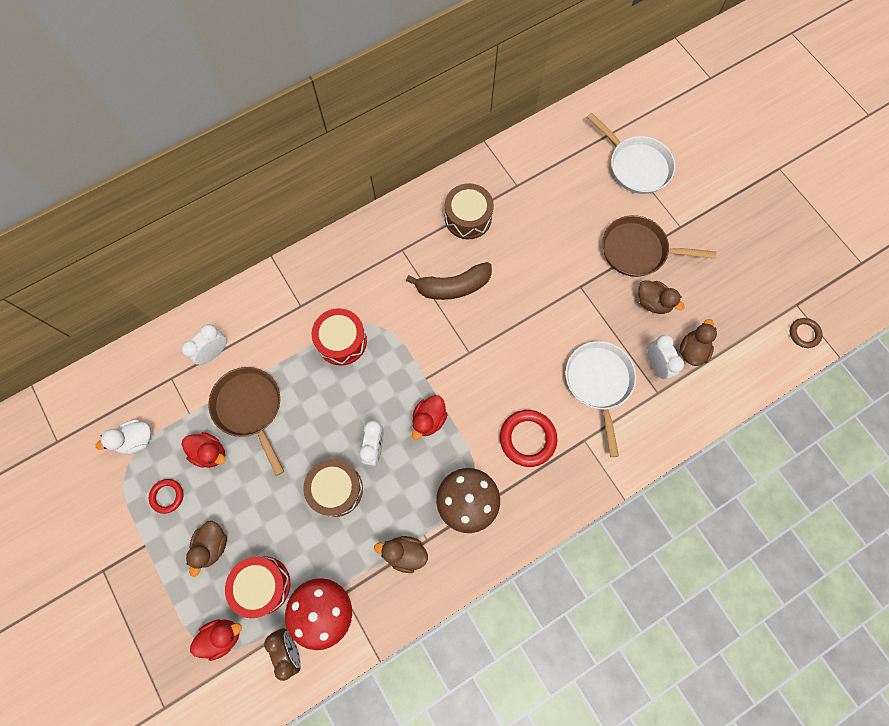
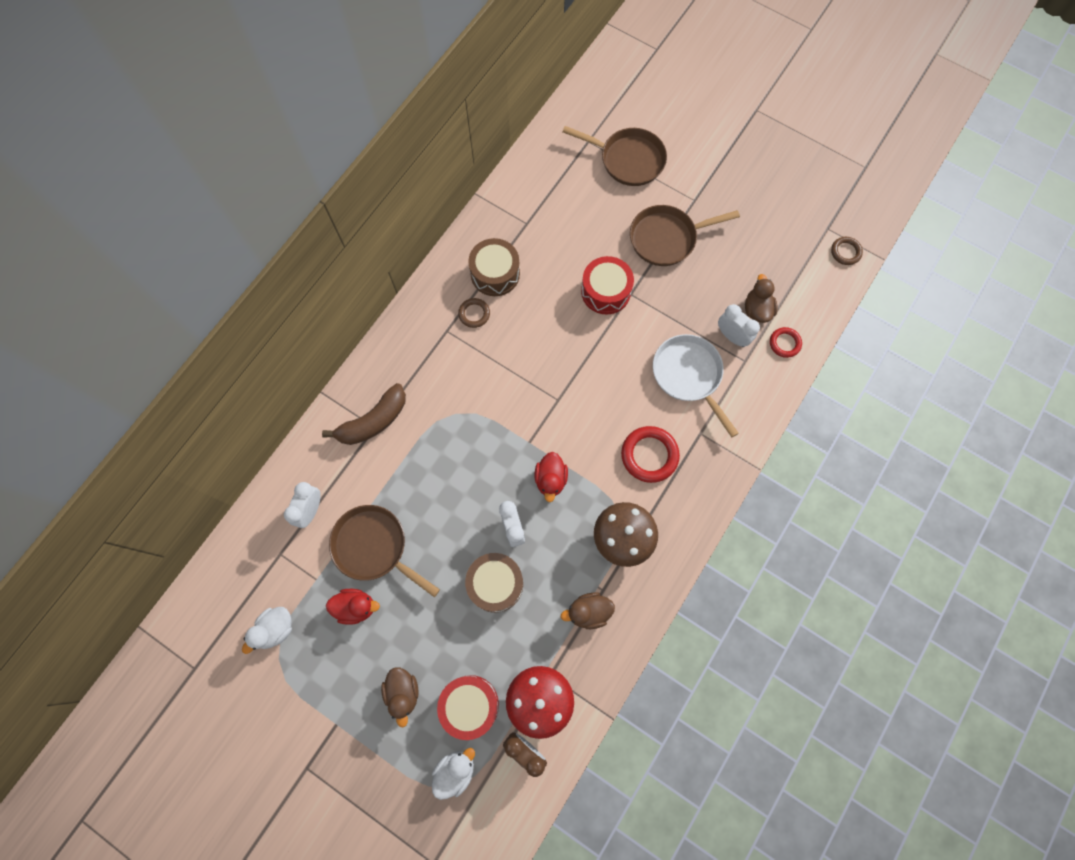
camera: 25 degrees left, 0 degrees up
(167, 496) = (334, 668): red ring -> red ring (784, 343)
(222, 636) = (455, 770): red duck -> white duck
(341, 341) = (431, 443): red drum -> red drum (605, 291)
(433, 245) = (474, 314): none -> brown ring
(453, 286) = (513, 345): brown banana -> brown banana (373, 421)
(636, 166) = (628, 159): white pan -> brown pan
(653, 302) = (702, 281): brown duck -> none

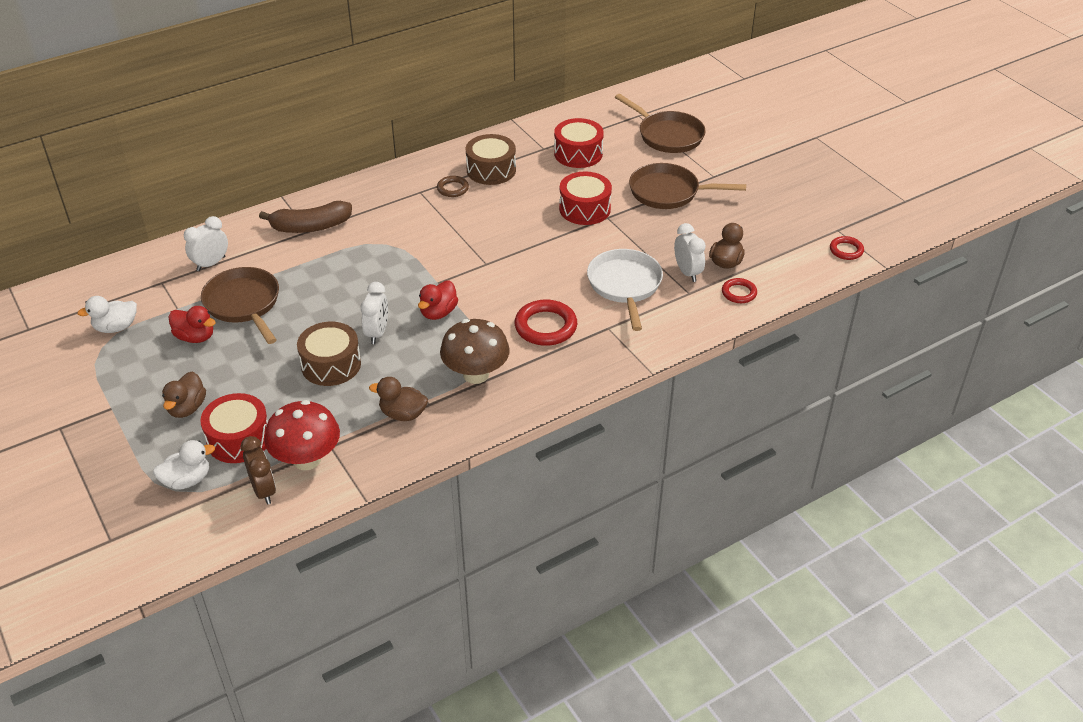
camera: 25 degrees right, 30 degrees down
(561, 218) = (578, 153): none -> red drum
(845, 252) = (846, 250): brown ring -> red ring

